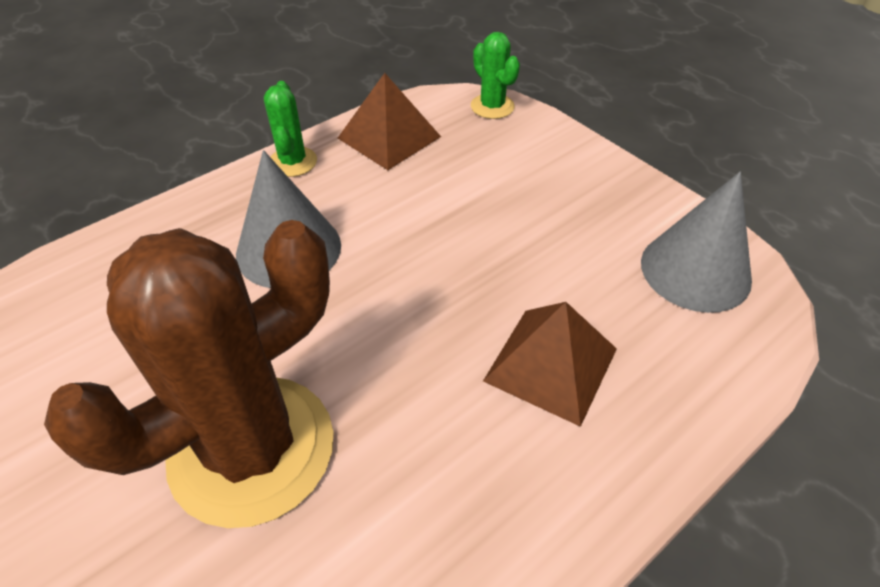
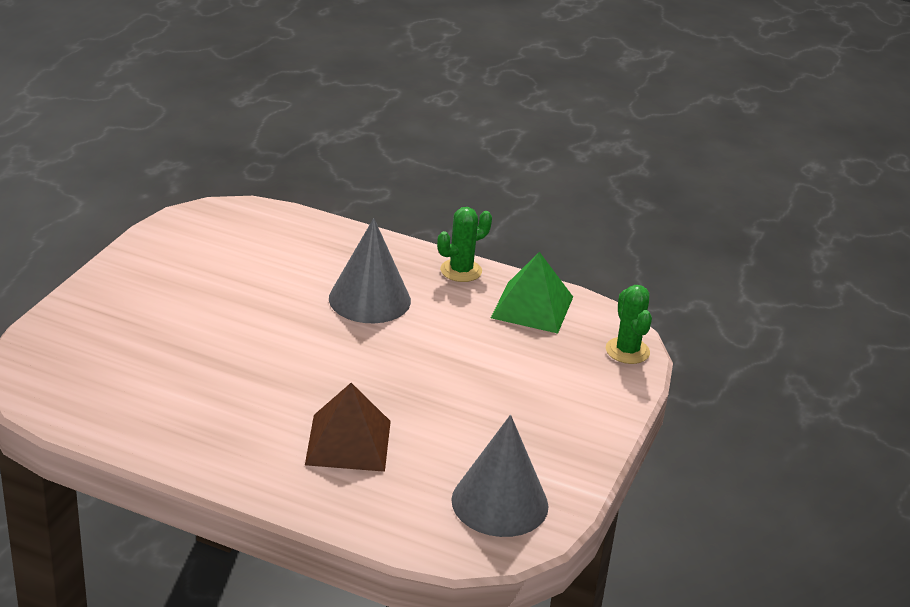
camera: 60 degrees right, 15 degrees down
(252, 449) = (207, 338): brown cactus -> none
(389, 137) = (532, 307): brown pyramid -> green pyramid
(492, 106) = (627, 351): green cactus -> green cactus turned 45 degrees counterclockwise

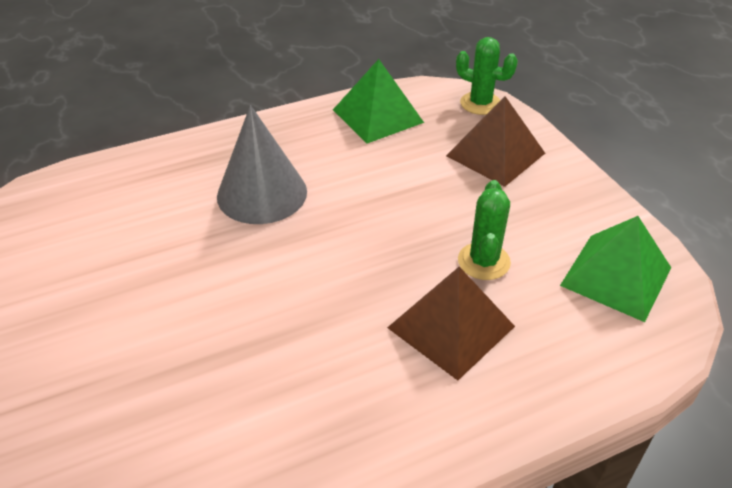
camera: 45 degrees left, 10 degrees up
(461, 271) = (288, 124): green cactus -> green cactus (483, 261)
(500, 503) = (616, 276): grey cone -> green pyramid
(568, 387) = (495, 154): none -> brown pyramid

